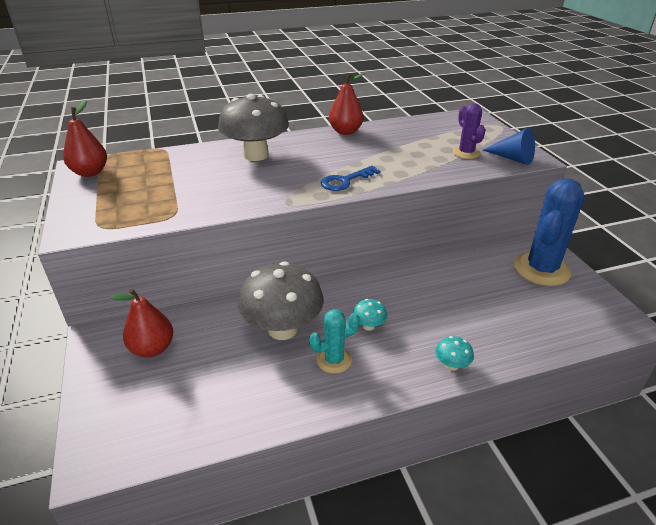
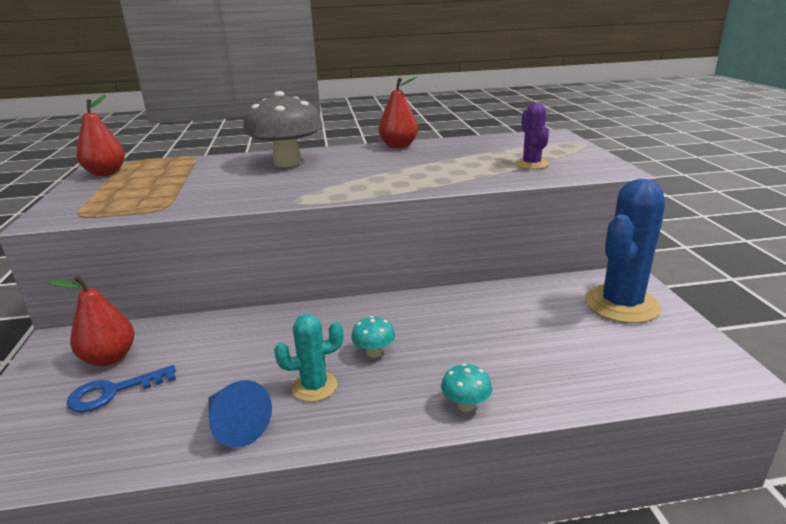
camera: 10 degrees right, 10 degrees down
(283, 329) = (268, 348): grey mushroom -> none
(345, 181) = (373, 185): blue key -> blue key (113, 392)
(512, 158) = (587, 170): blue cone -> blue cone (235, 425)

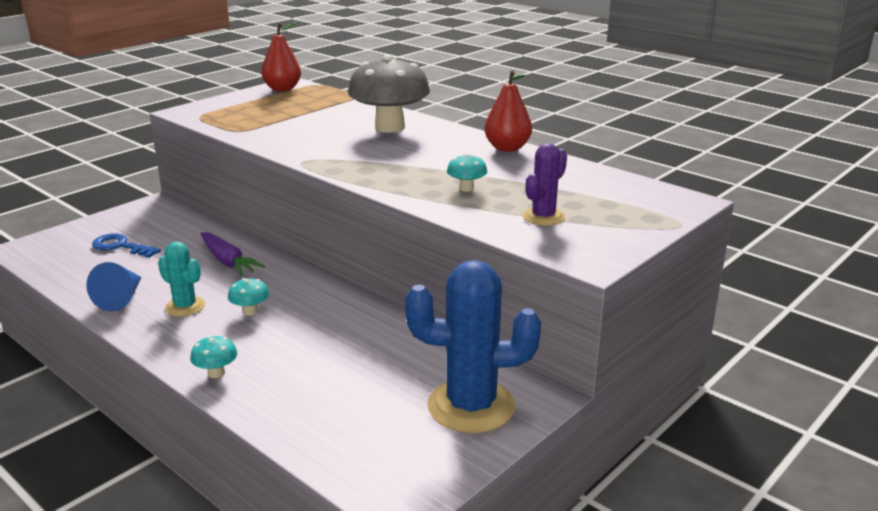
camera: 50 degrees right, 0 degrees up
(109, 358) = (153, 227): red pear -> none
(261, 336) = (227, 261): none -> purple carrot
(450, 170) = (466, 188): none -> turquoise mushroom

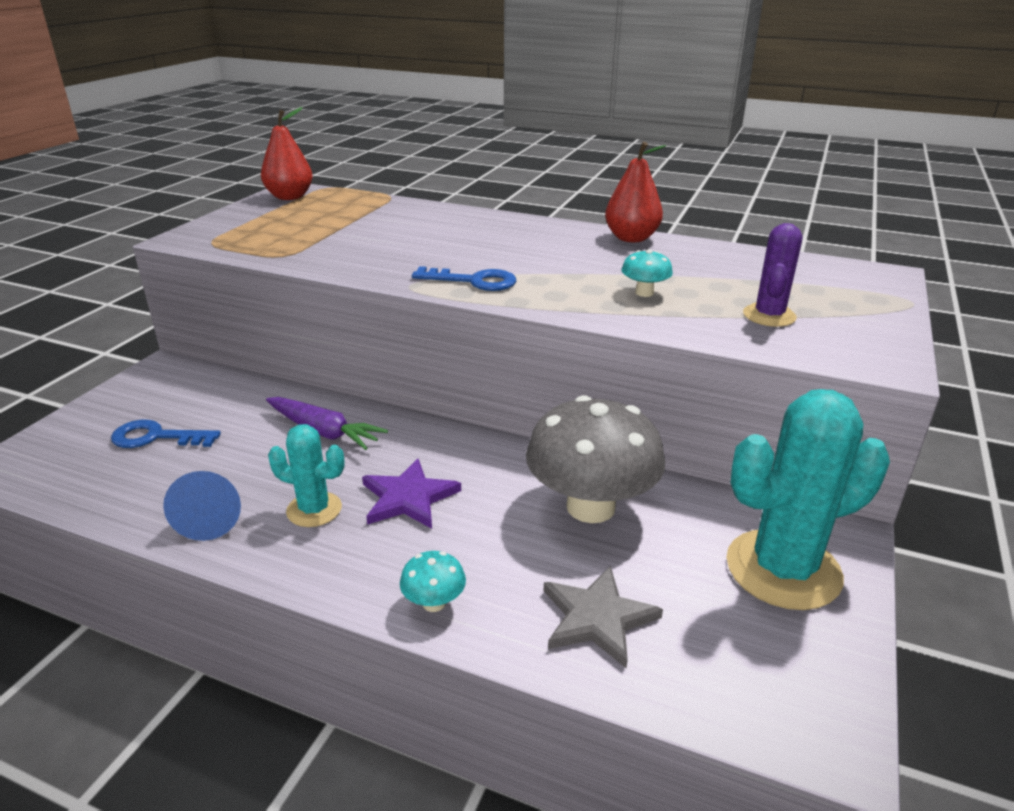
camera: 20 degrees left, 5 degrees up
(250, 311) = (408, 498): turquoise mushroom -> purple star
(312, 404) = (597, 618): none -> grey star
(350, 164) = (474, 281): none -> blue key
(389, 127) = (471, 229): grey mushroom -> grey mushroom (590, 507)
(471, 406) = (783, 569): blue cactus -> turquoise cactus

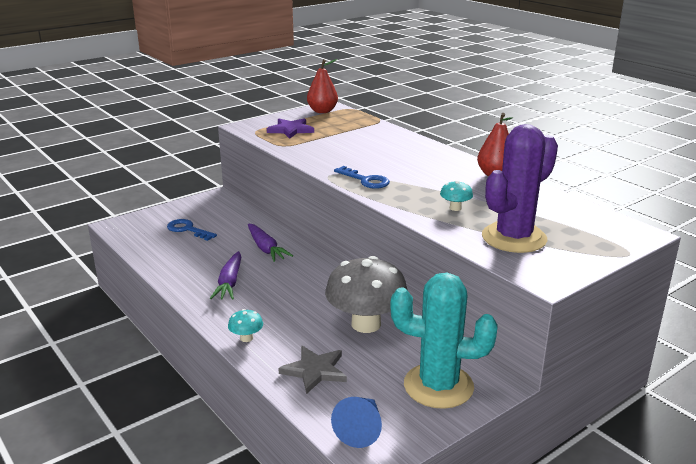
camera: 30 degrees right, 5 degrees down
(212, 516) = (183, 271): blue cone -> blue cone (361, 429)
(314, 509) = (229, 283): turquoise cactus -> purple carrot
(408, 498) = (278, 291): purple star -> purple star (291, 130)
(769, 316) = (514, 238): purple cactus -> purple cactus, size x1.88

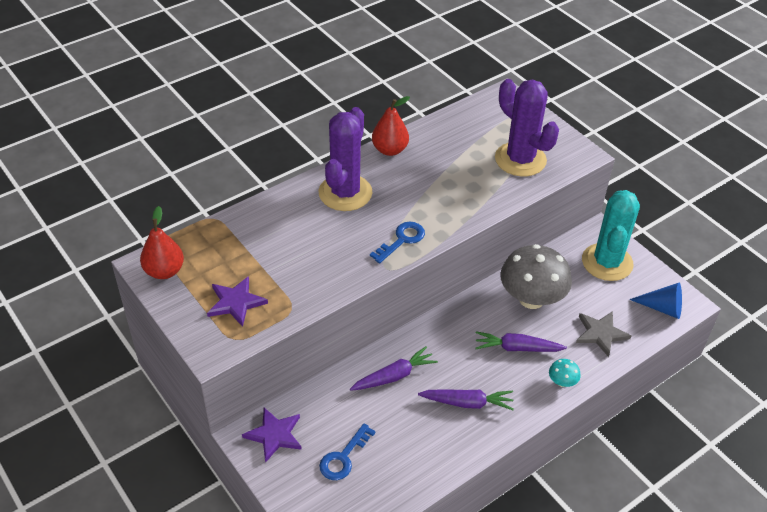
camera: 90 degrees left, 20 degrees up
(216, 205) = (274, 435): none -> purple star
(295, 312) = (517, 348): none -> purple carrot
(424, 159) = (345, 193): none -> purple cactus
(455, 208) = (465, 185): turquoise mushroom -> none

